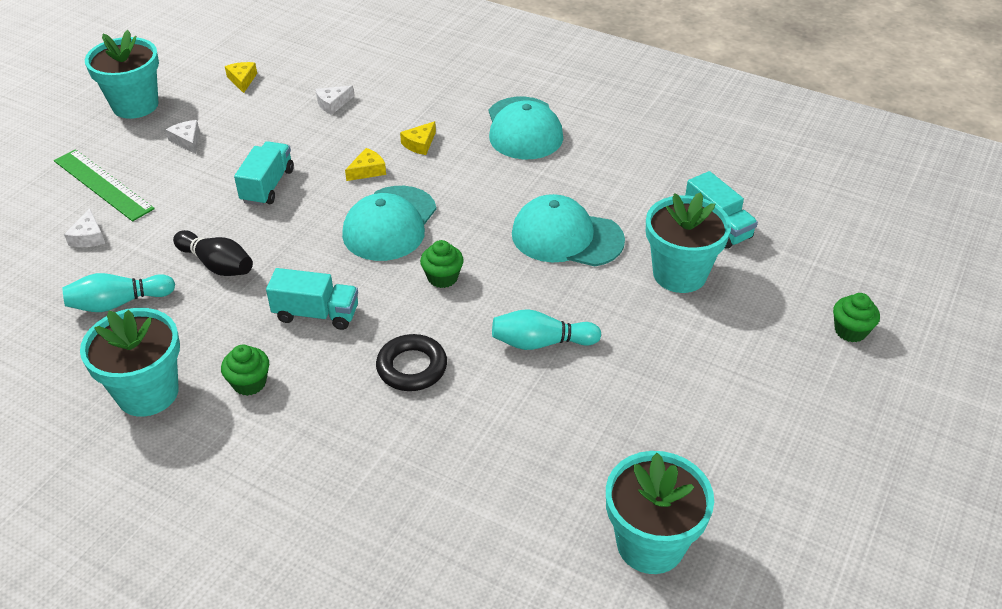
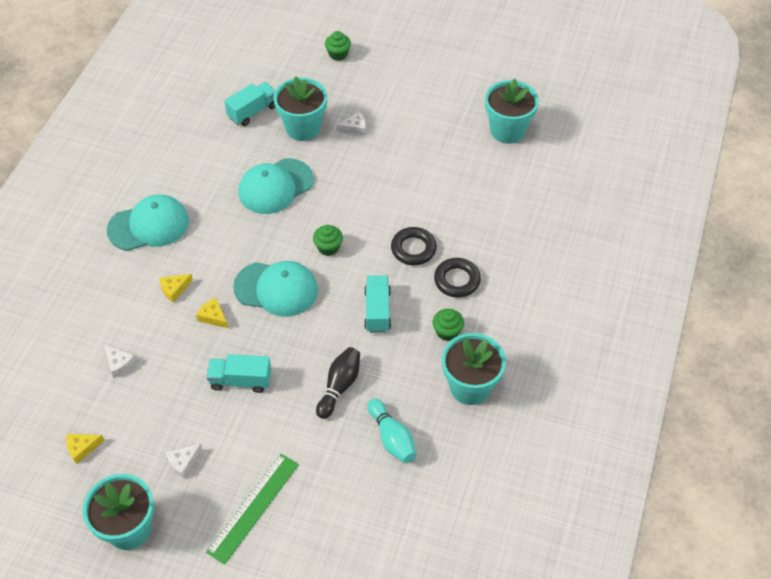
camera: 100 degrees left, 10 degrees up
(88, 237) = (322, 490): white cheese -> white cheese (355, 128)
(335, 409) = (457, 280): none -> black ring
(420, 144) = (174, 289): yellow cheese -> yellow cheese turned 120 degrees clockwise
(541, 343) = (378, 188): turquoise bowling pin -> none
(566, 237) = (275, 186): turquoise cap -> turquoise cap turned 45 degrees clockwise

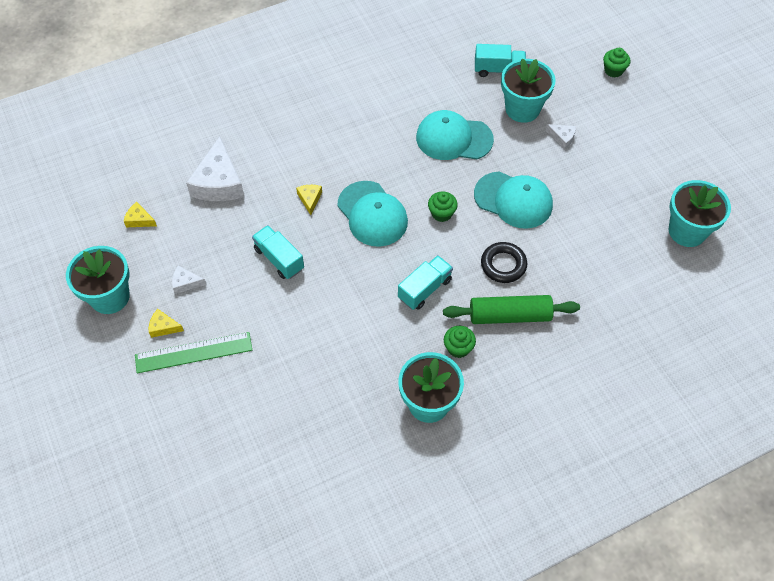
camera: 45 degrees right, 5 degrees up
(119, 364) = (219, 182): white cheese -> white cheese, size x2.14
(149, 225) = (337, 101): turquoise cap -> turquoise cap (513, 200)
(174, 289) = (306, 159): yellow cheese -> yellow cheese (163, 327)
(339, 386) = (338, 320): black bowling pin -> none
(392, 438) = (332, 389): turquoise bowling pin -> none
(457, 280) = (509, 316): black ring -> green rolling pin

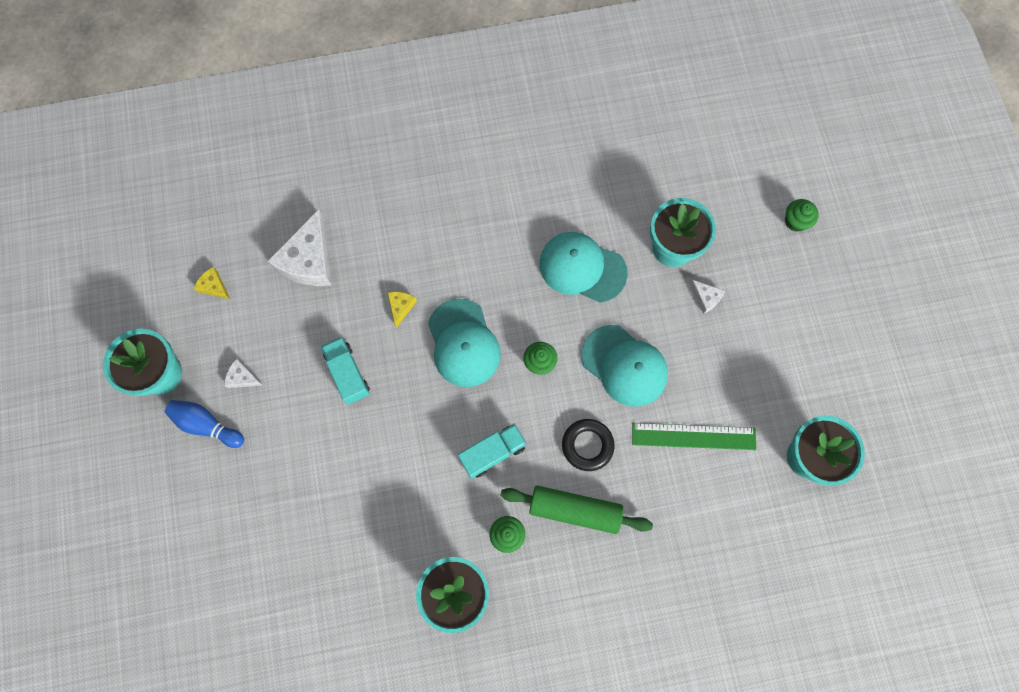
camera: 15 degrees right, 15 degrees up
(163, 327) = (207, 425): yellow cheese -> blue bowling pin
(193, 353) = (230, 464): green ruler -> green ruler (693, 436)
(498, 70) = (661, 188): turquoise truck -> none

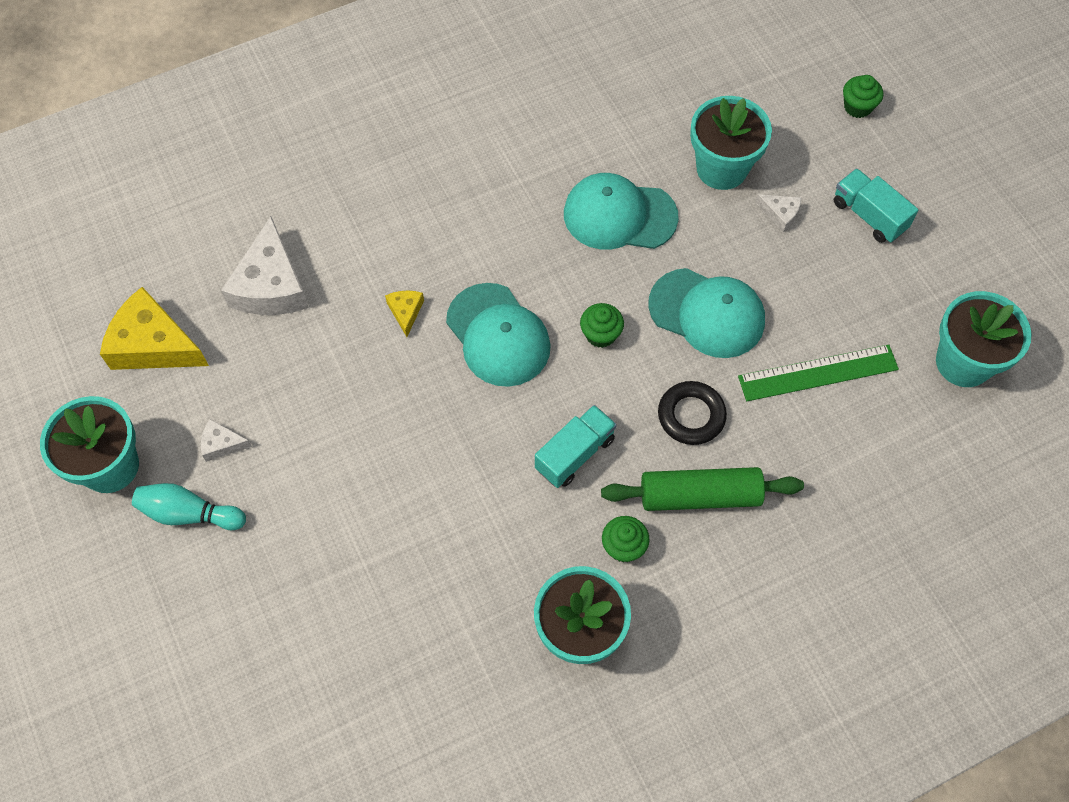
camera: 15 degrees left, 10 degrees down
(207, 425) = (189, 513): blue bowling pin -> turquoise bowling pin
(214, 286) = (153, 344): yellow cheese -> yellow cheese, size x2.14
(348, 374) = (360, 406): turquoise truck -> turquoise truck (869, 216)

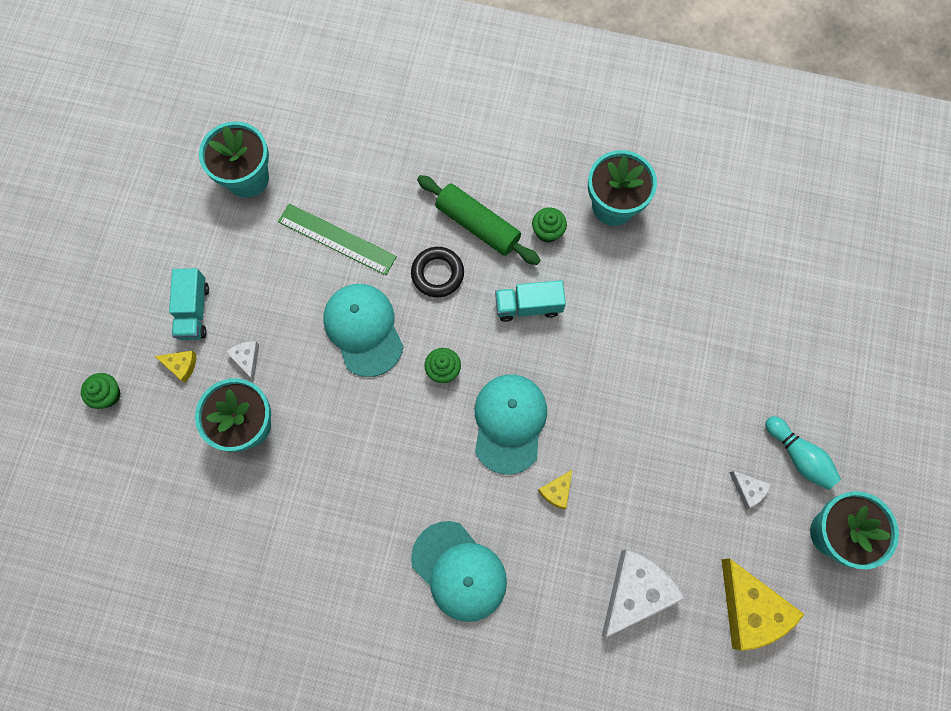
camera: 140 degrees left, 10 degrees up
(619, 215) = (351, 446): turquoise cap -> turquoise cap (459, 571)
(827, 169) = (181, 365): none -> yellow cheese

